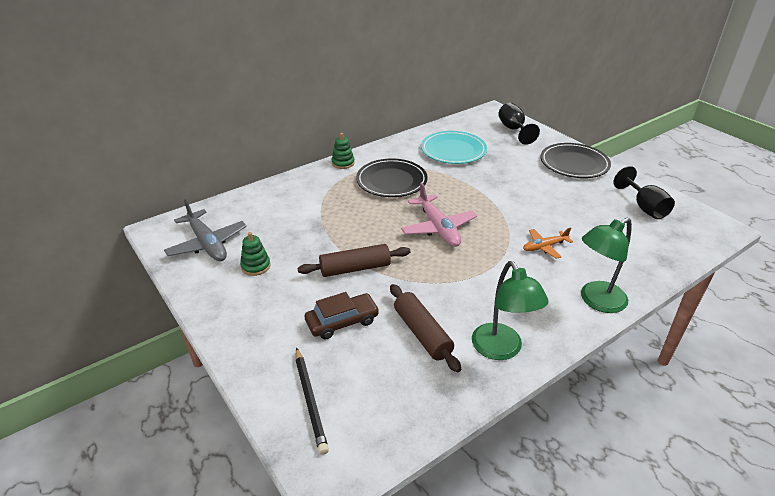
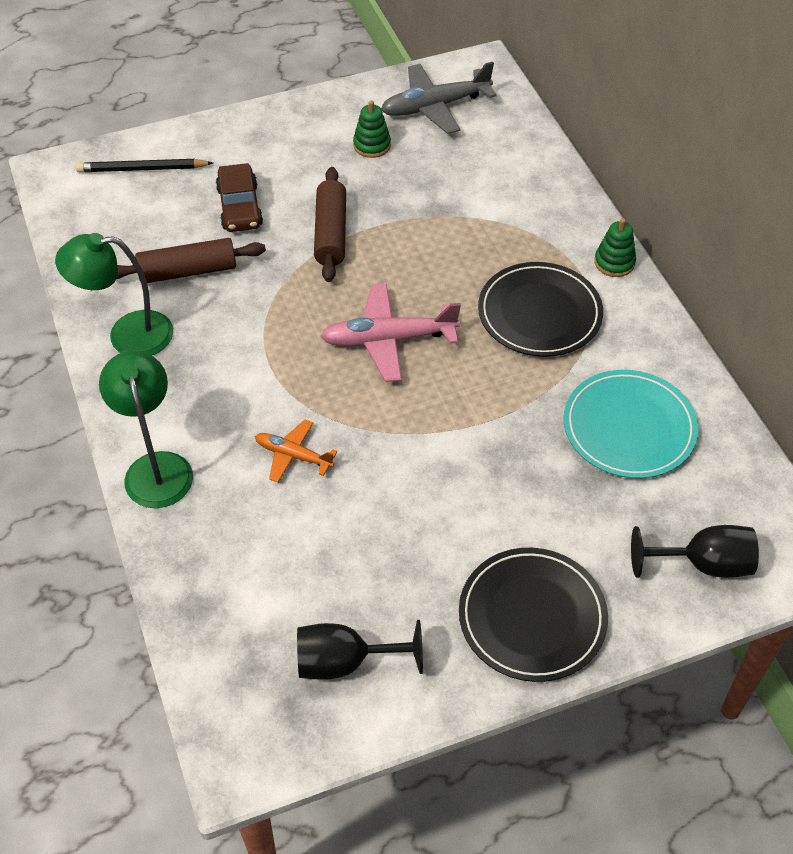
camera: 105 degrees right, 15 degrees up
(544, 247) = (293, 455): orange plane -> orange plane turned 60 degrees counterclockwise

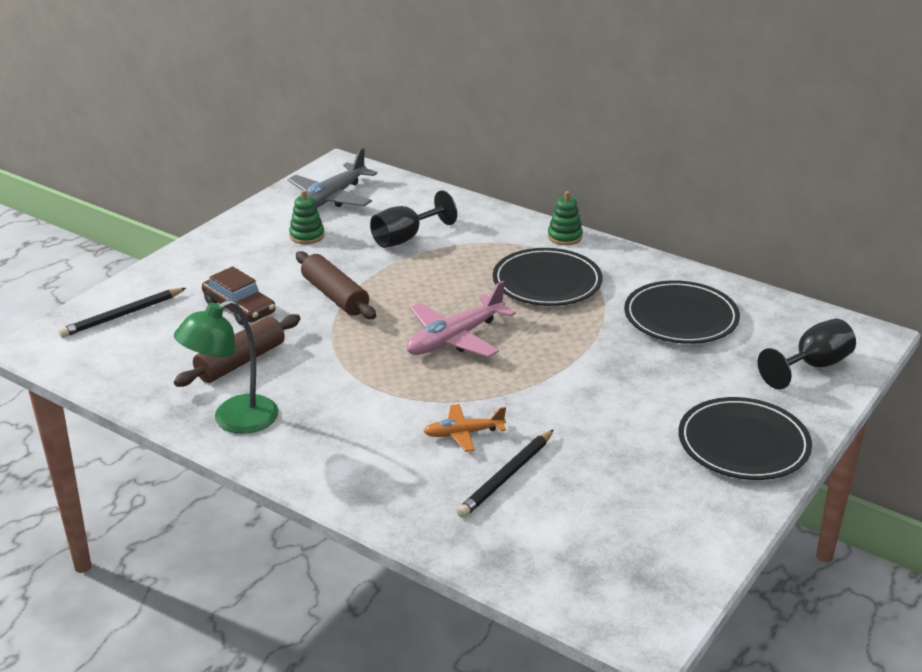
camera: 35 degrees left, 20 degrees down
(156, 467) = (359, 489): green lamp -> none
(284, 525) = (506, 476): none -> black pencil
(345, 662) = (649, 532): black goblet -> black goblet (405, 238)
(629, 427) = (681, 317): turquoise plate -> black plate

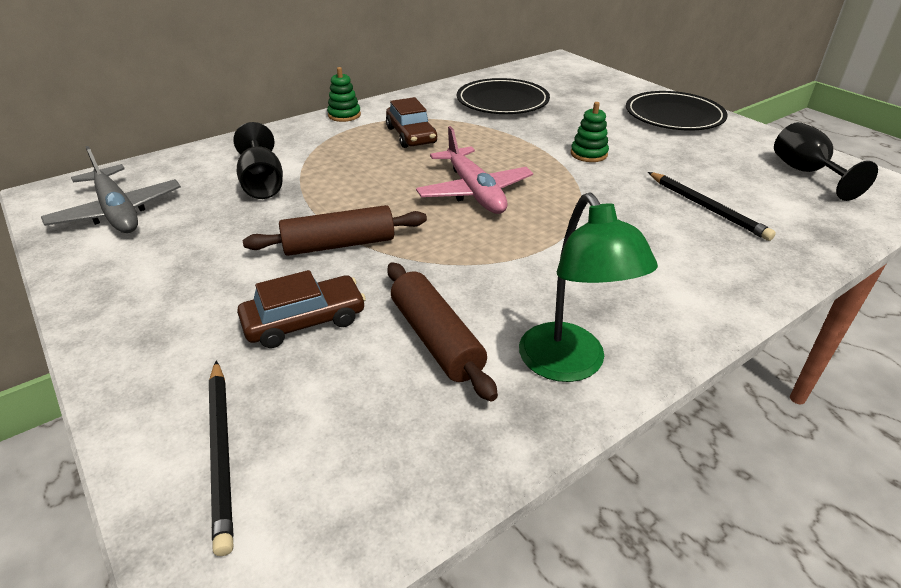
camera: 70 degrees left, 5 degrees up
(307, 236) = (183, 242): green stacking toy -> green stacking toy (588, 154)
(463, 433) = (636, 216): orange plane -> none
(547, 282) = (411, 135): black plate -> brown car
(813, 366) = (587, 79): black goblet -> black goblet (806, 172)

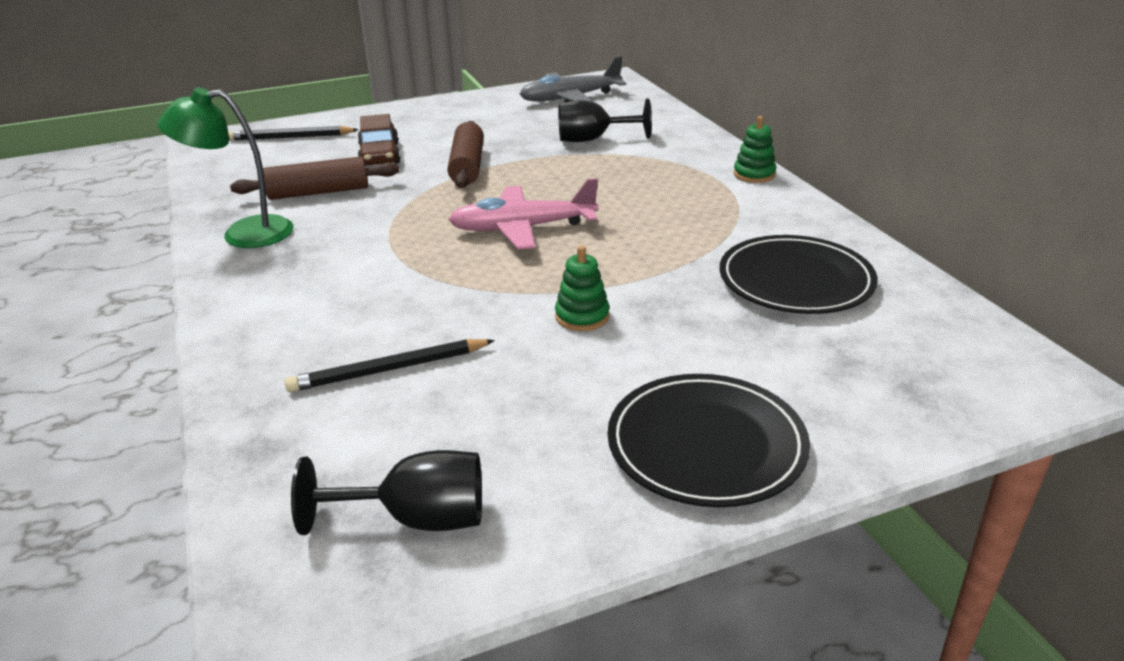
camera: 105 degrees right, 5 degrees down
(411, 135) = (682, 207): brown car -> none

